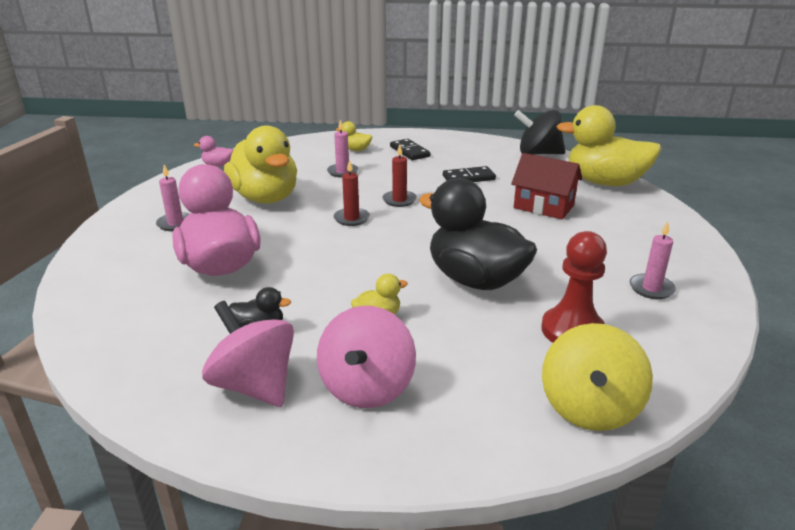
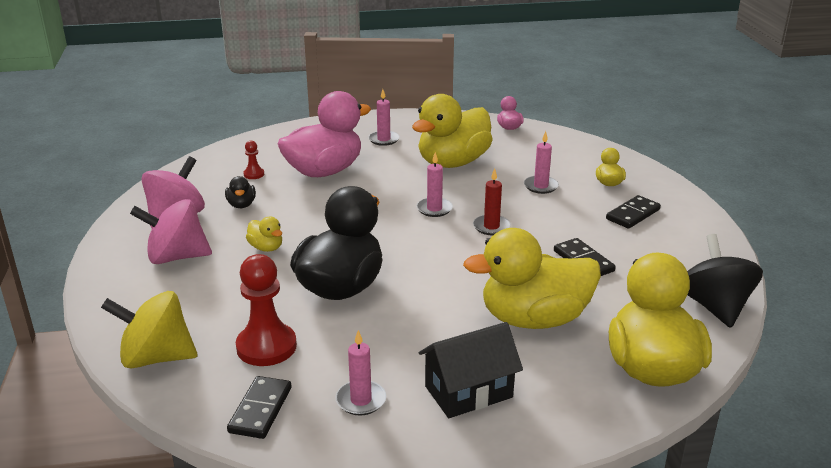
camera: 75 degrees right, 0 degrees up
(182, 314) = (254, 174): none -> red pawn
(351, 218) = (434, 209): red candle -> pink candle
(543, 207) = (534, 319): red house -> yellow duck
(635, 243) = (468, 392): none -> black house
(672, 341) = (260, 410): none -> black domino

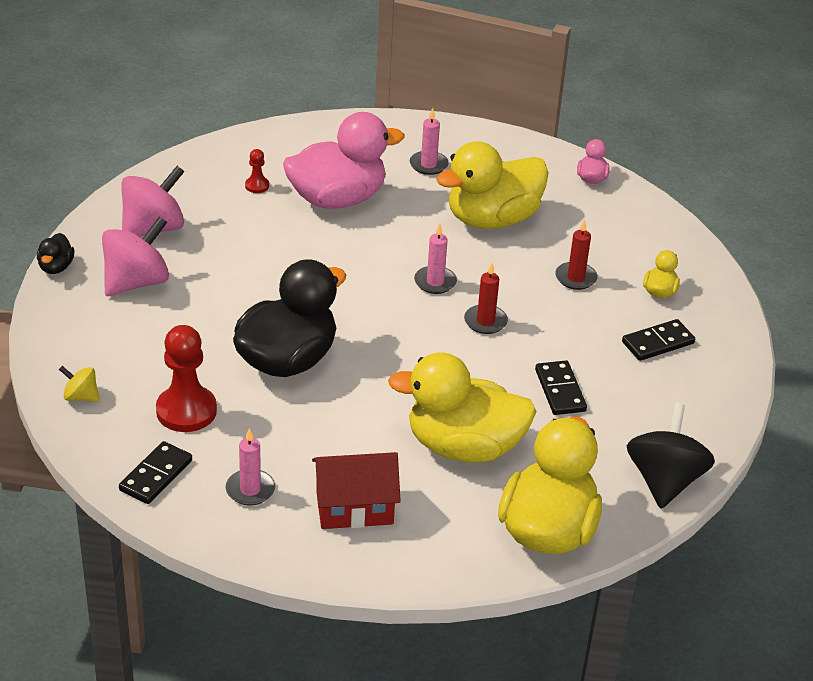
camera: 15 degrees right, 10 degrees up
(156, 357) = (81, 396): yellow spinning top -> yellow spinning top, size x0.49
(176, 257) = (136, 282): pink spinning top -> pink spinning top turned 120 degrees clockwise
(241, 205) = (227, 227): black duck -> black duck (56, 267)
(266, 248) = (231, 292): yellow duck -> none
(468, 392) = (354, 508): black house -> red house
(541, 186) = (575, 278): pink candle -> red candle

